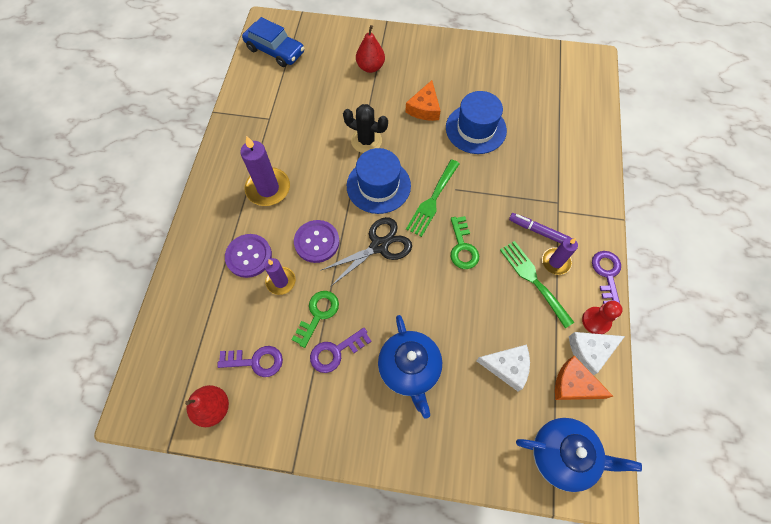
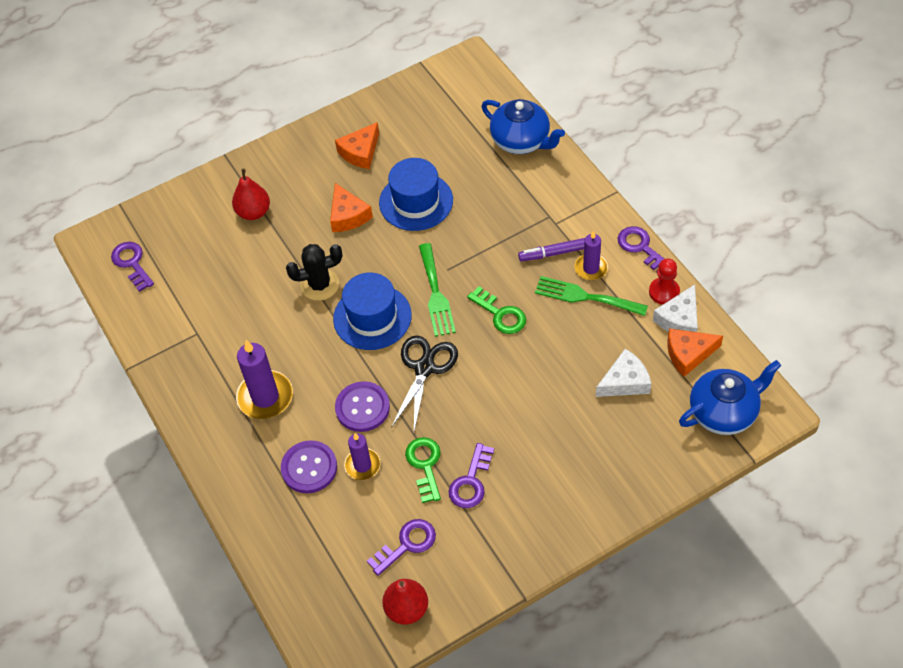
camera: 35 degrees left, 10 degrees down
(275, 50) = (132, 263): blue car -> purple key
(409, 369) = (547, 445): blue teapot -> blue teapot (521, 141)
(469, 73) = (360, 152): none -> orange cheese

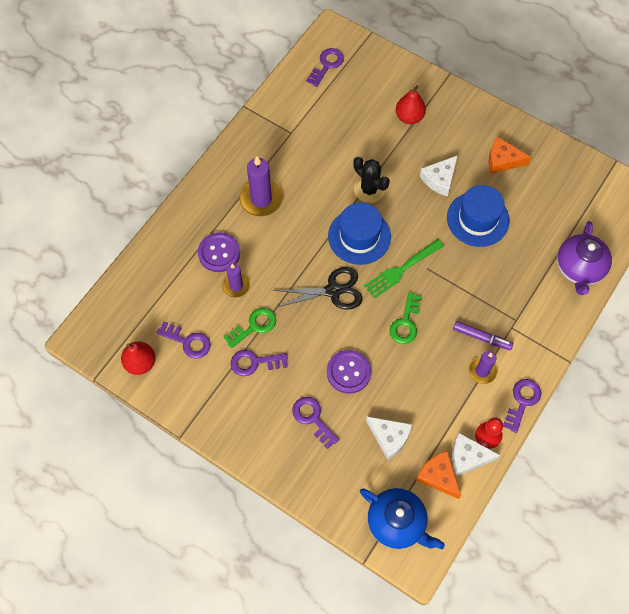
camera: 60 degrees right, 10 degrees up
(348, 215) = (439, 179): orange cheese -> white cheese
(362, 408) = (281, 264): purple button -> purple button (348, 372)
(521, 141) = (579, 268): blue teapot -> purple teapot
(553, 253) = (482, 337): purple marker -> purple marker turned 150 degrees clockwise
(568, 447) = (312, 418): none -> purple key
(585, 297) = (453, 377): green fork -> none

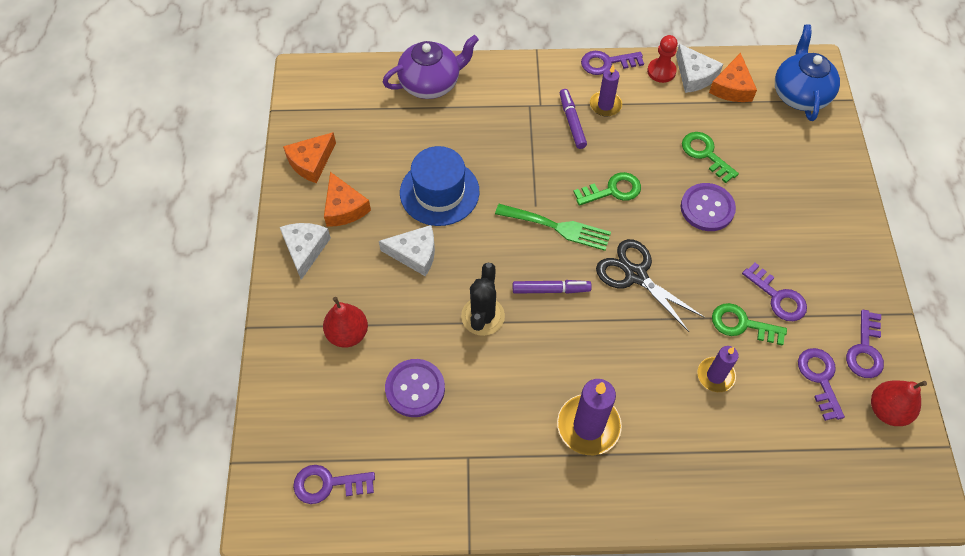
camera: 125 degrees left, 5 degrees down
(219, 253) = (694, 423): purple button -> purple button (415, 389)
(312, 418) = (779, 210): purple key -> purple key (865, 350)
(359, 236) = (551, 290): blue hat -> purple marker
(389, 437) = (735, 140): white cheese -> white cheese (305, 249)
(392, 406) = (705, 154): none -> green key
(553, 161) = (311, 162): none -> orange cheese

